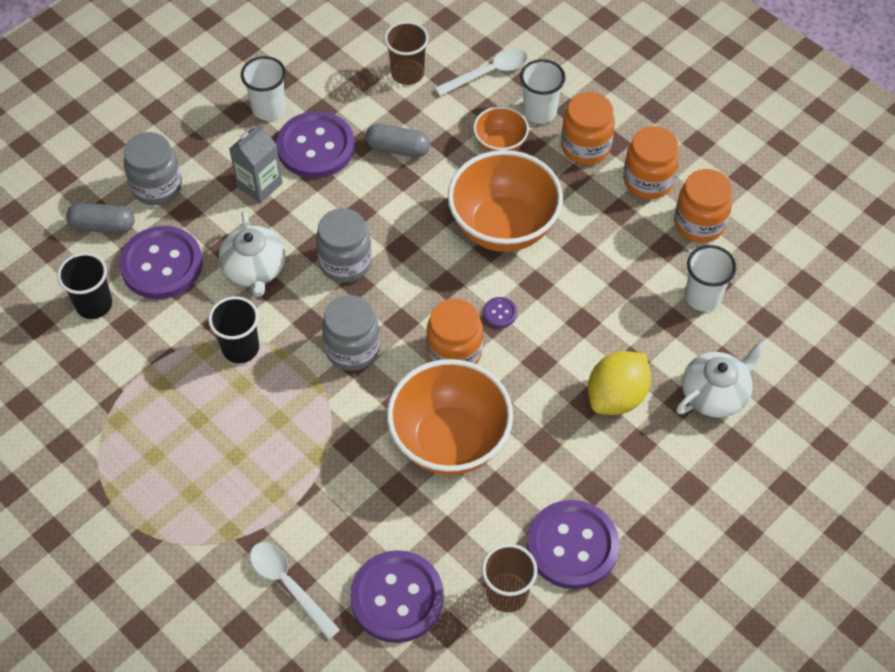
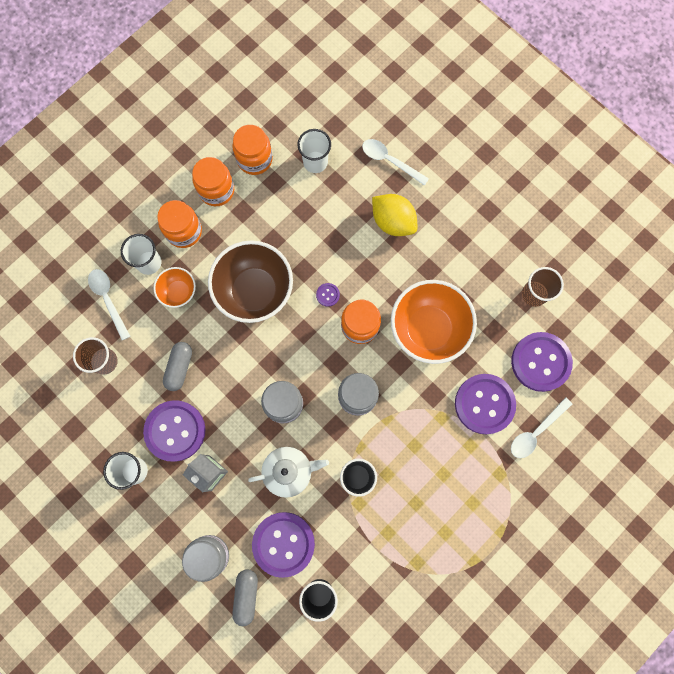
camera: 90 degrees left, 20 degrees up
(503, 227) = (255, 291): orange bowl -> brown bowl
(572, 546) = (500, 254): purple button -> purple button (484, 404)
(715, 394) = (390, 161): white teapot -> white spoon

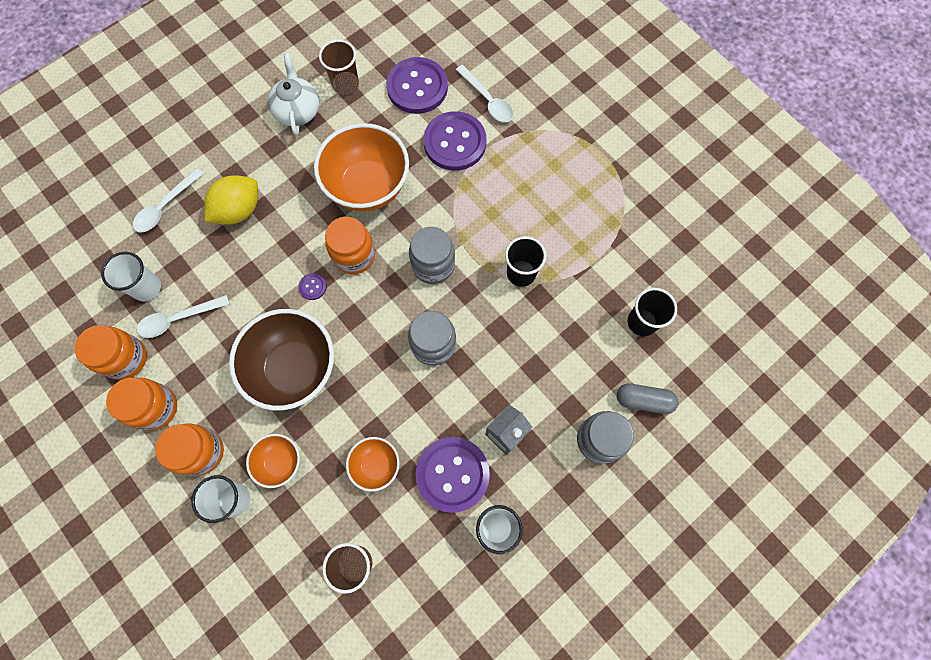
camera: 85 degrees left, 5 degrees down
(108, 300) = (274, 556): white spoon -> white spoon (178, 319)
(179, 368) = (376, 465): grey capsule -> orange bowl
(283, 544) = (589, 356): purple button -> none
(288, 471) = (510, 345): white teapot -> white teapot (297, 110)

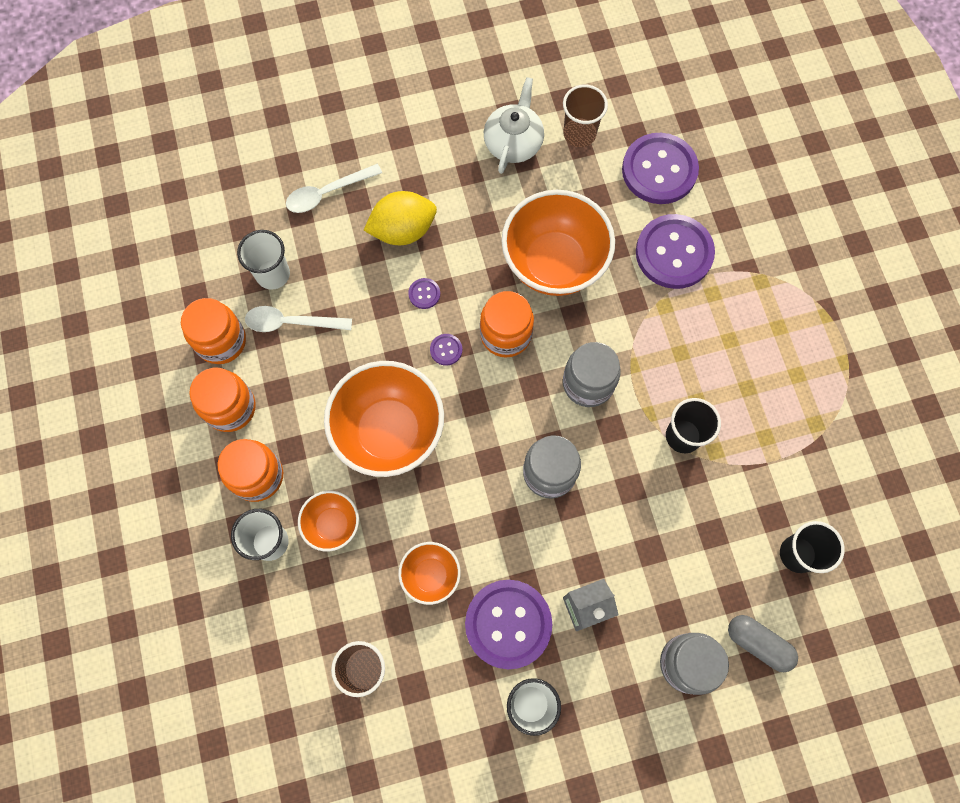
camera: 25 degrees right, 0 degrees up
(277, 252) = (424, 294): none -> purple button
(294, 369) = (389, 431): brown bowl -> orange bowl
(487, 100) = (734, 218): white spoon -> none

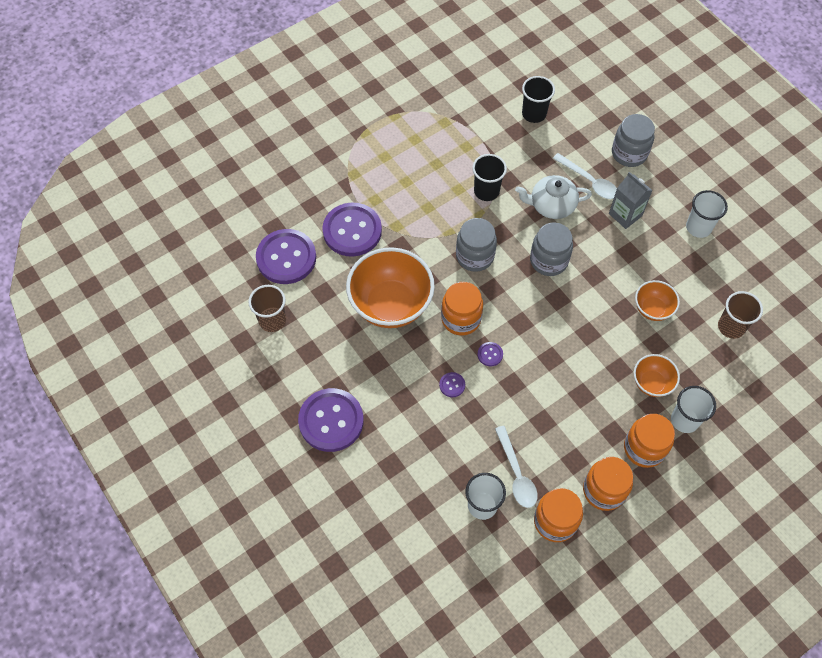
camera: 110 degrees left, 10 degrees down
(327, 193) = (393, 491): white spoon -> white spoon (589, 181)
(389, 431) = (568, 371): orange bowl -> none
(403, 230) = (404, 420): yellow lemon -> none
(508, 624) = (658, 254): purple button -> purple button (331, 421)
(513, 142) = (296, 365): white teapot -> white teapot (551, 205)
(758, 643) = (598, 121): grey capsule -> none

